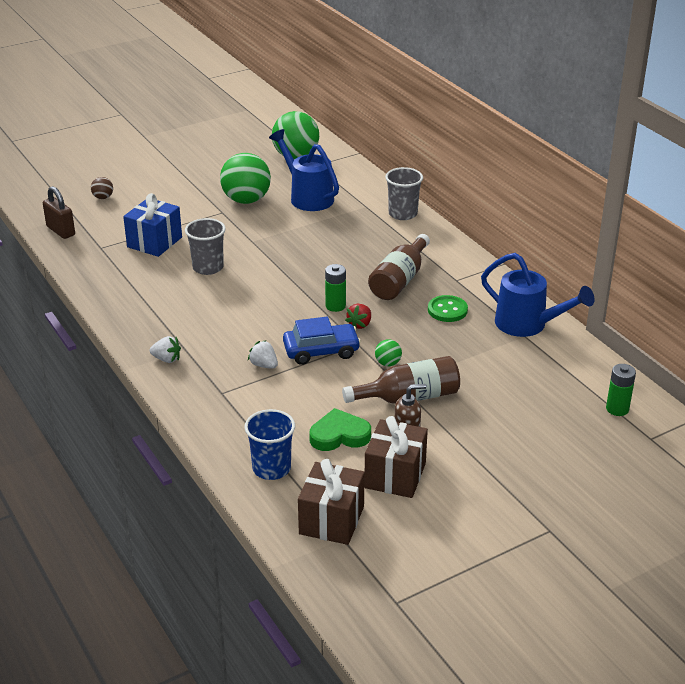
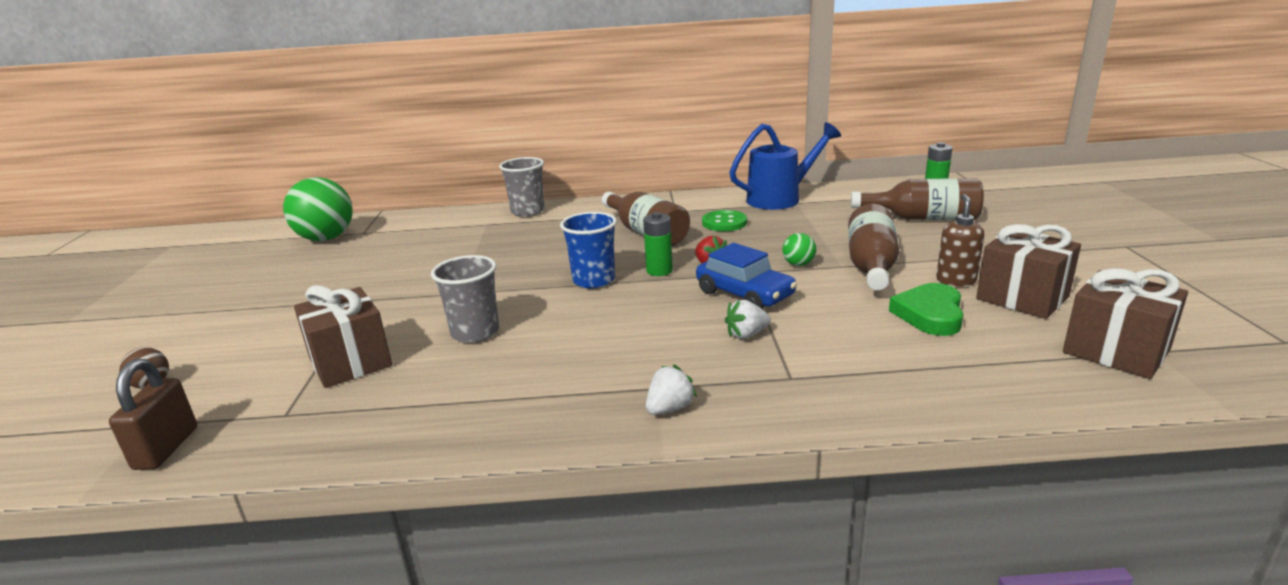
camera: 60 degrees left, 10 degrees down
(61, 231) = (166, 448): brown padlock -> brown padlock turned 75 degrees counterclockwise
(154, 242) = (350, 362): blue gift -> brown gift
(246, 200) = (363, 280): green ball -> none
(271, 468) = (992, 372): blue cup -> blue cup (594, 280)
(308, 197) = (419, 247): blue watering can -> none
(321, 351) = (745, 294): blue car -> blue car turned 120 degrees clockwise
(536, 410) = (923, 218): none -> brown bottle

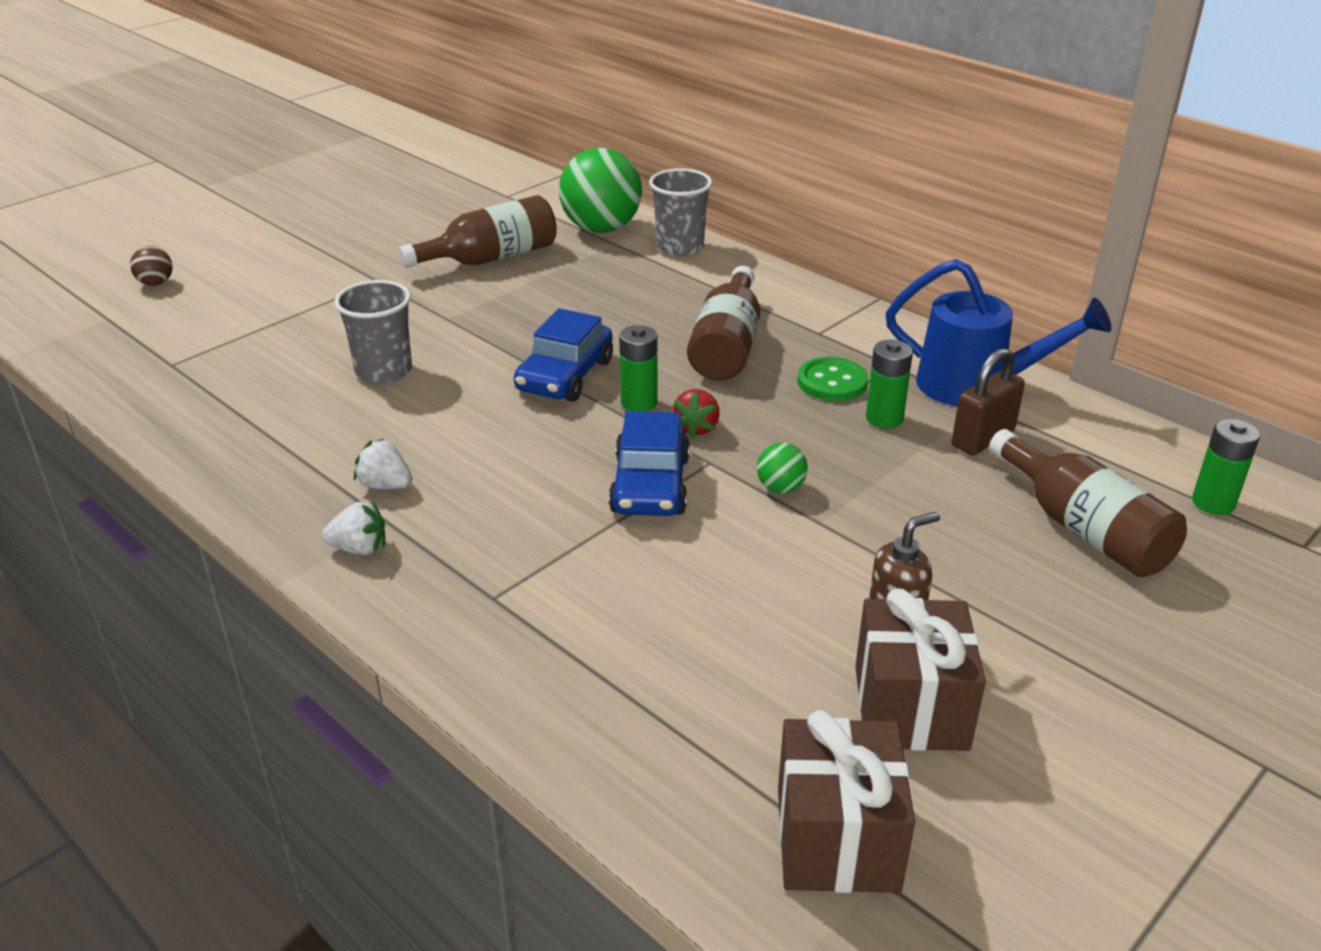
camera: 45 degrees right, 10 degrees up
(166, 448) = (87, 346): brown padlock -> brown padlock (982, 439)
(326, 238) = (470, 187): green ball -> green ball (601, 228)
(350, 362) = (271, 342): brown gift -> none
(594, 280) = (565, 375): blue cup -> blue car
(746, 335) = (554, 529): white strawberry -> white strawberry (385, 485)
(775, 223) = (884, 418): none -> green battery
(871, 265) = (851, 544): brown bottle -> brown bottle (491, 258)
(930, 314) = (761, 643): green heart -> none

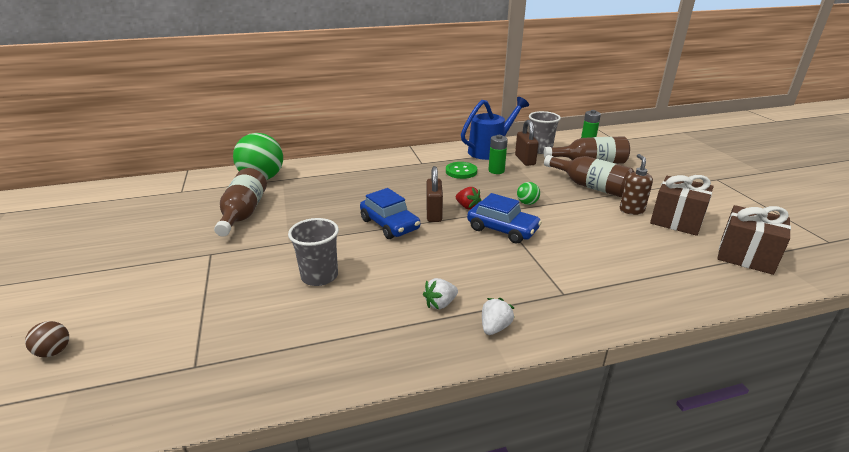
camera: 60 degrees left, 5 degrees down
(639, 403) = (434, 213): green battery -> brown padlock
(680, 247) = (310, 167): grey cup -> grey cup (540, 150)
(727, 346) = (410, 182): brown bottle -> brown bottle (590, 186)

